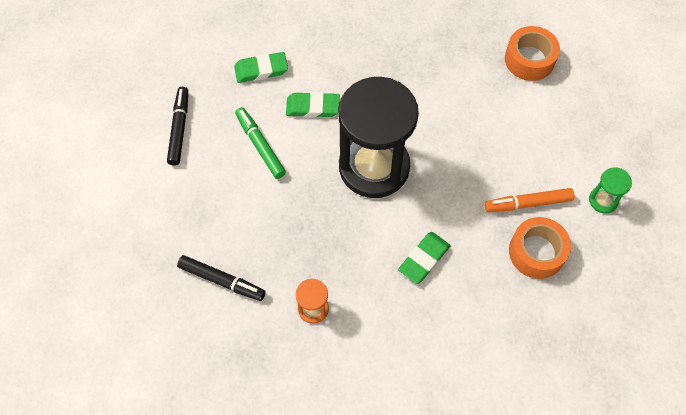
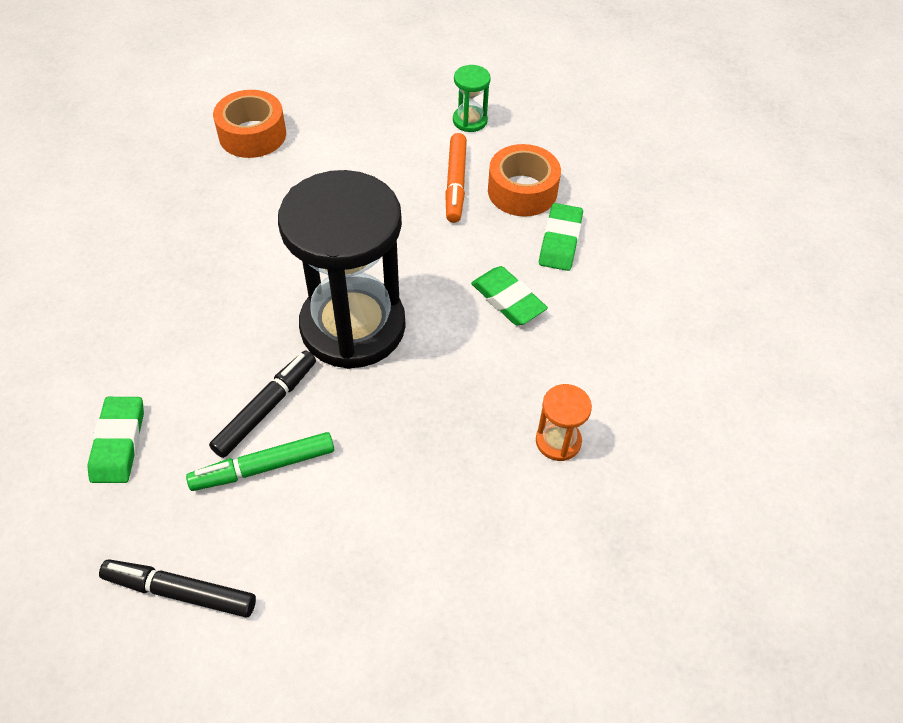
camera: 80 degrees left, 10 degrees down
(222, 280) = (490, 561): black marker -> black marker (266, 408)
(313, 107) = (222, 383): green eraser -> green eraser (560, 241)

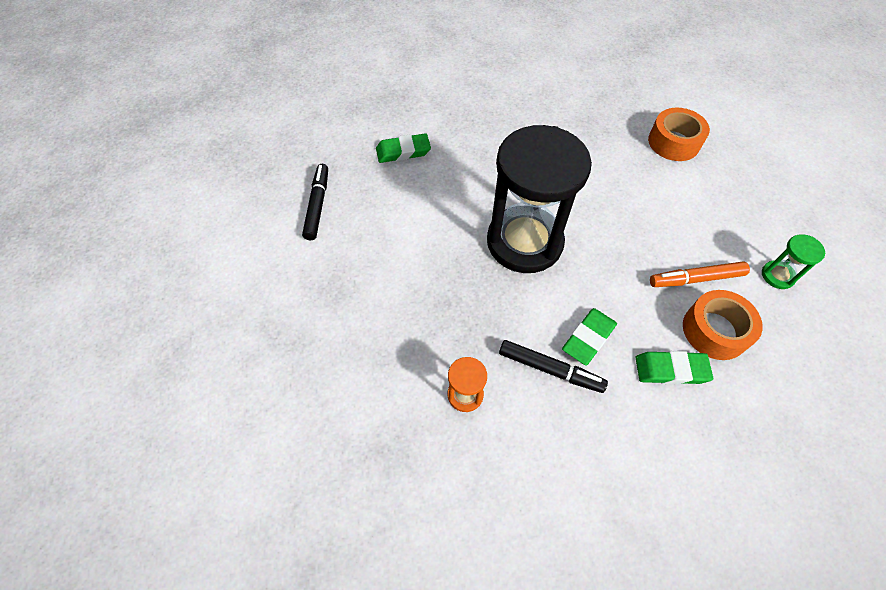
camera: 80 degrees right, 5 degrees up
(264, 467) = (402, 221): green marker -> none
(266, 408) = (444, 211): black marker -> black marker (550, 369)

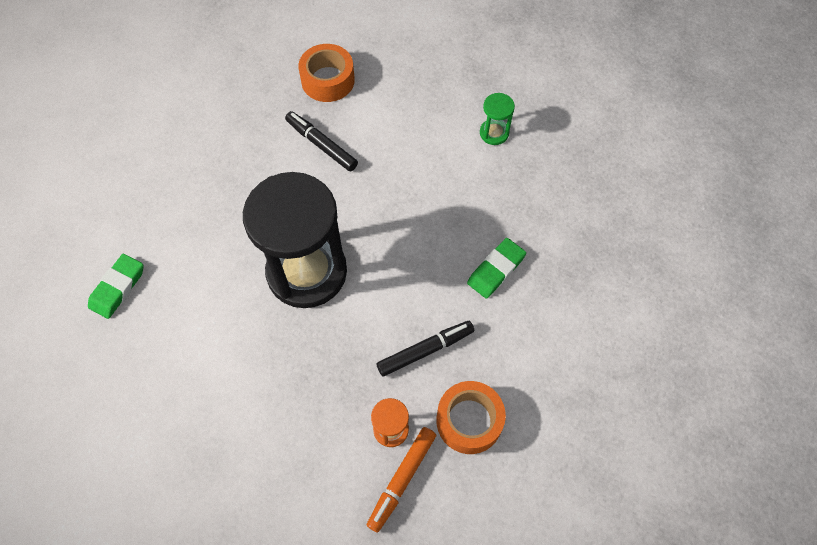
camera: 50 degrees left, 5 degrees up
(317, 205) = (100, 410): black marker -> black marker (321, 145)
(588, 338) = (426, 301): green eraser -> none
(696, 279) = (449, 185): orange marker -> orange marker (402, 479)
(714, 330) = (495, 214): orange tape -> orange tape (469, 421)

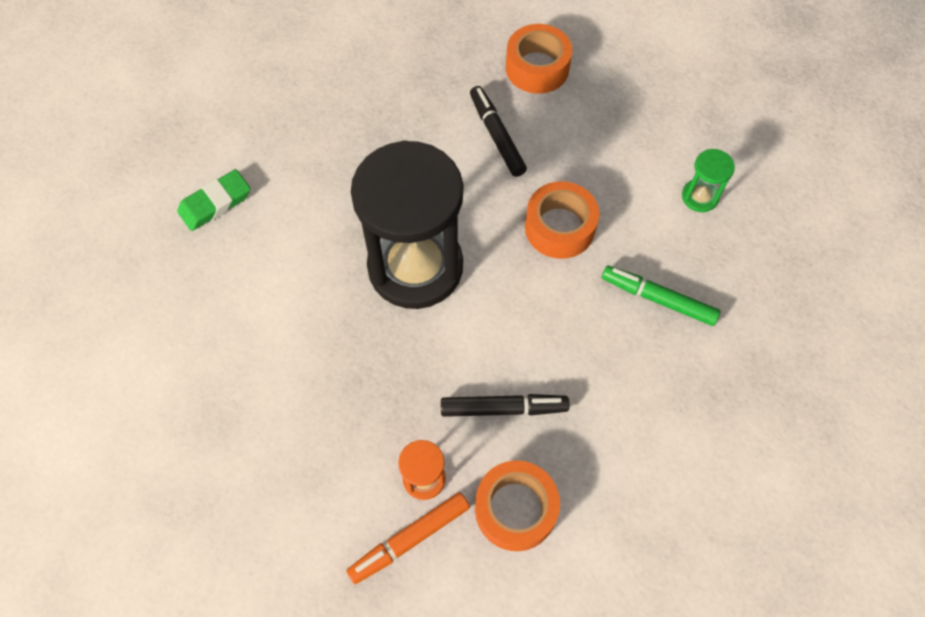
camera: 25 degrees right, 0 degrees up
(403, 197) = (559, 227): none -> orange tape
(496, 270) = (627, 353): green eraser -> none
(499, 221) = (658, 299): none -> green marker

